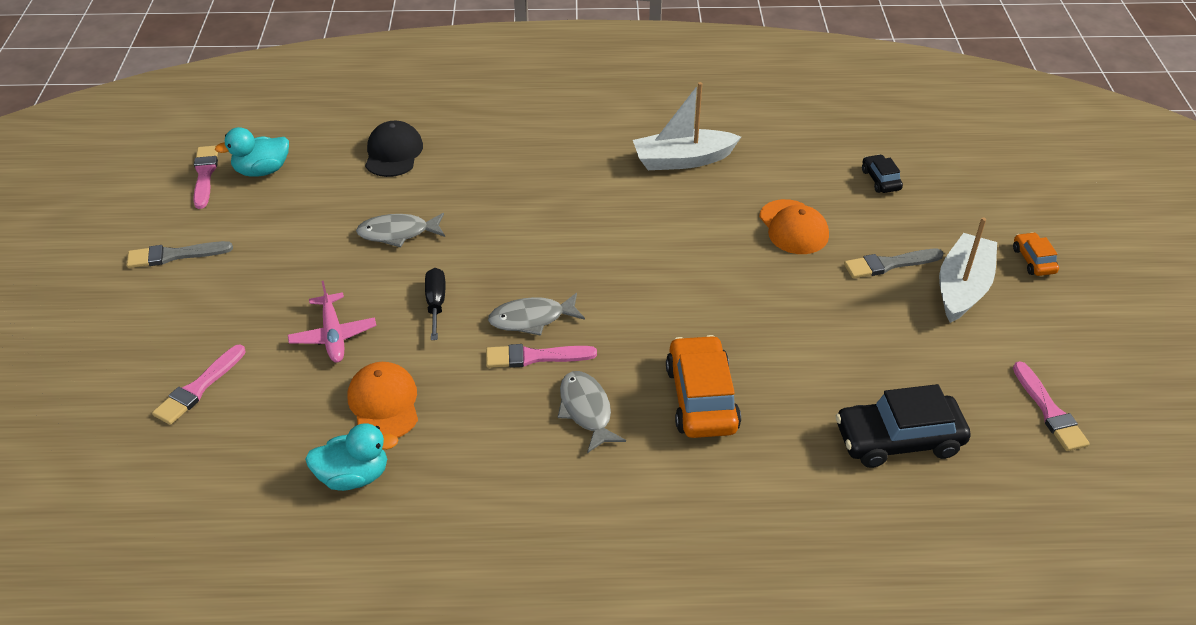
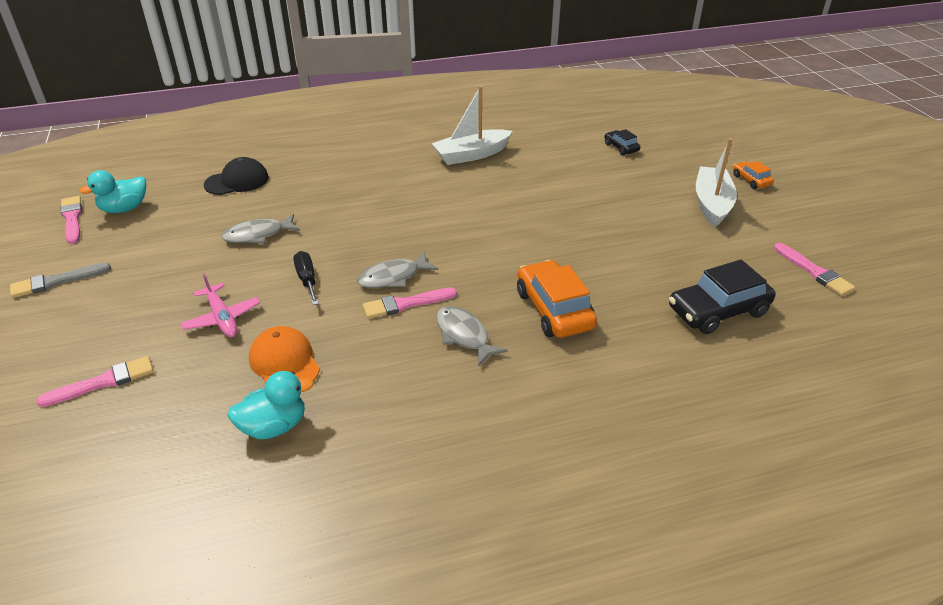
camera: 15 degrees left, 5 degrees down
(198, 388) = (103, 382): pink brush -> pink brush turned 135 degrees counterclockwise
(393, 153) = (237, 181): black cap -> black cap turned 75 degrees clockwise
(793, 227) = (572, 185): orange cap -> none
(889, 264) = (653, 198): grey brush -> none

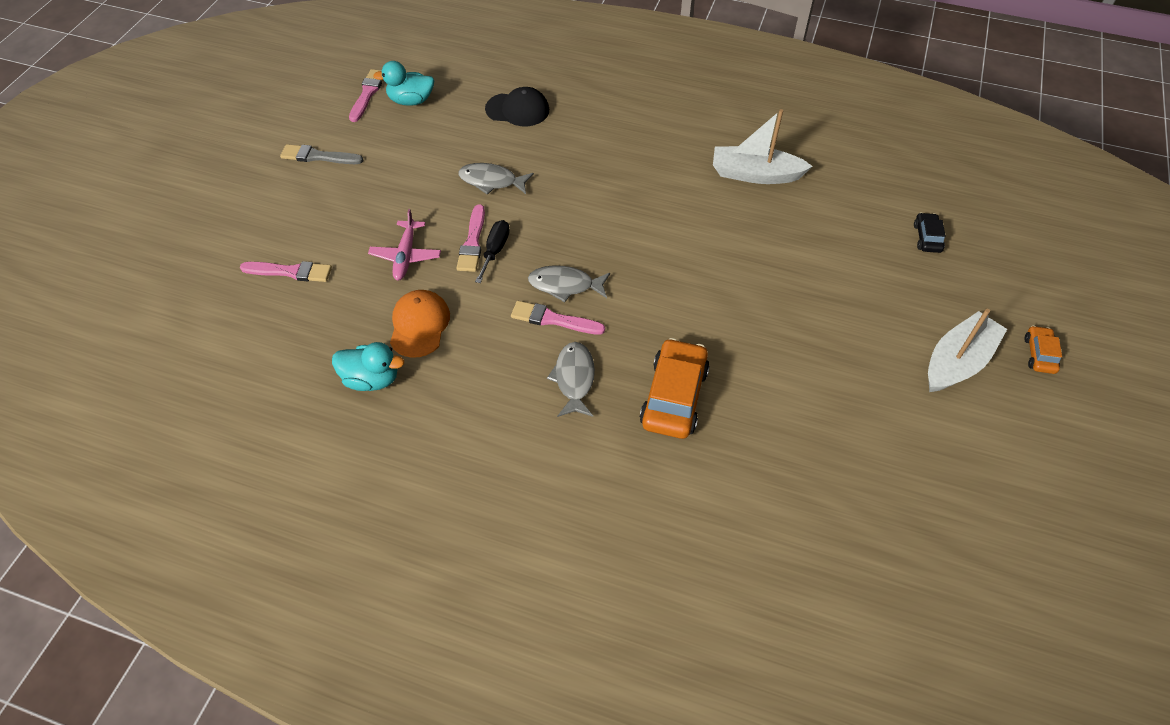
camera: 35 degrees right, 15 degrees up
(718, 311) = (830, 487): black car -> none
(814, 272) = (985, 504): pink brush -> pink brush (472, 242)

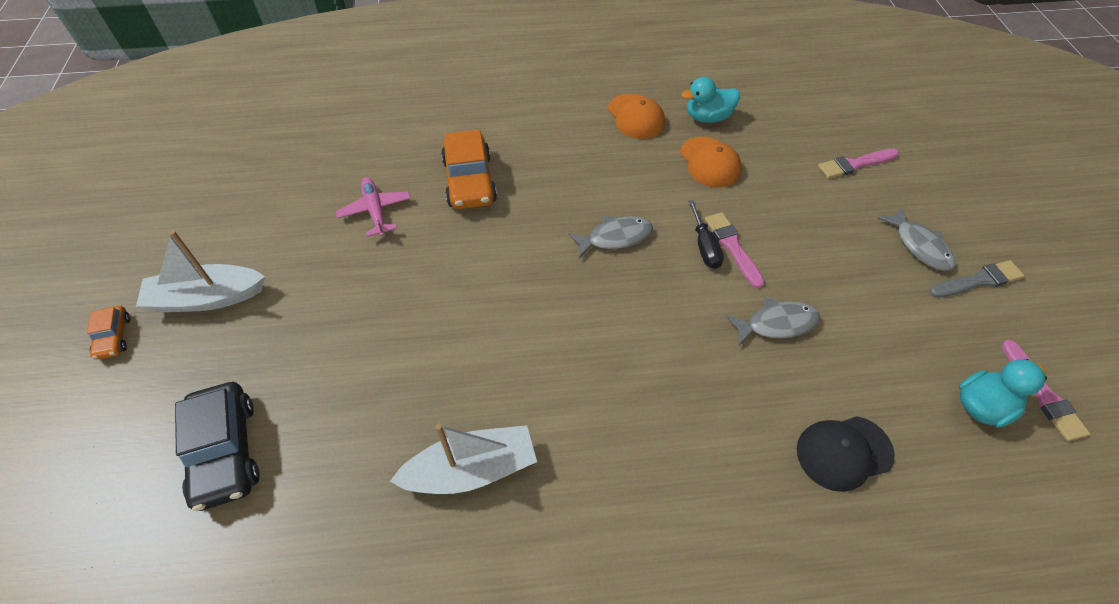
camera: 155 degrees right, 0 degrees up
(406, 255) = (778, 212): pink plane -> pink plane (375, 211)
(447, 412) = (636, 117): none -> orange cap
(553, 319) = (605, 204): pink brush -> none
(574, 379) = (557, 167): grey fish -> grey fish (919, 246)
(927, 238) = (225, 451): black car -> black car, size x1.93
(957, 362) = (207, 298): white boat -> white boat turned 60 degrees clockwise

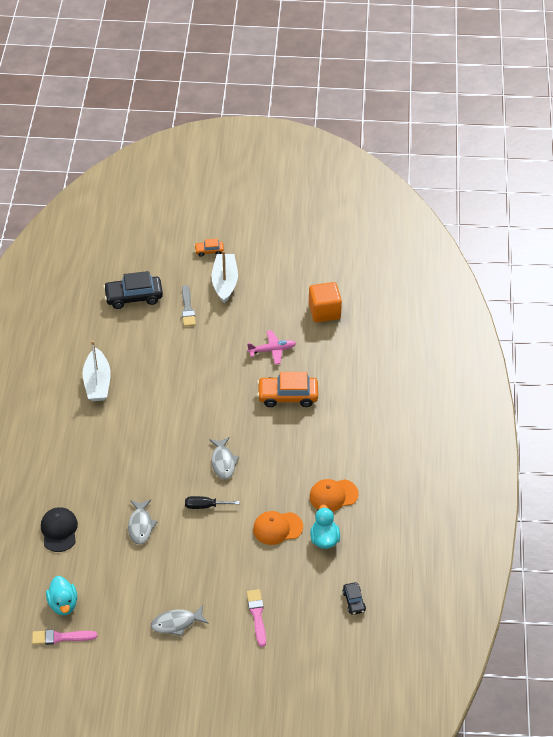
camera: 100 degrees right, 5 degrees down
(293, 161) = (324, 311): none -> orange cube
(732, 247) = (201, 520): pink brush -> none
(785, 84) = (354, 601): none -> black car
(978, 280) = (142, 643): grey brush -> grey brush (187, 308)

